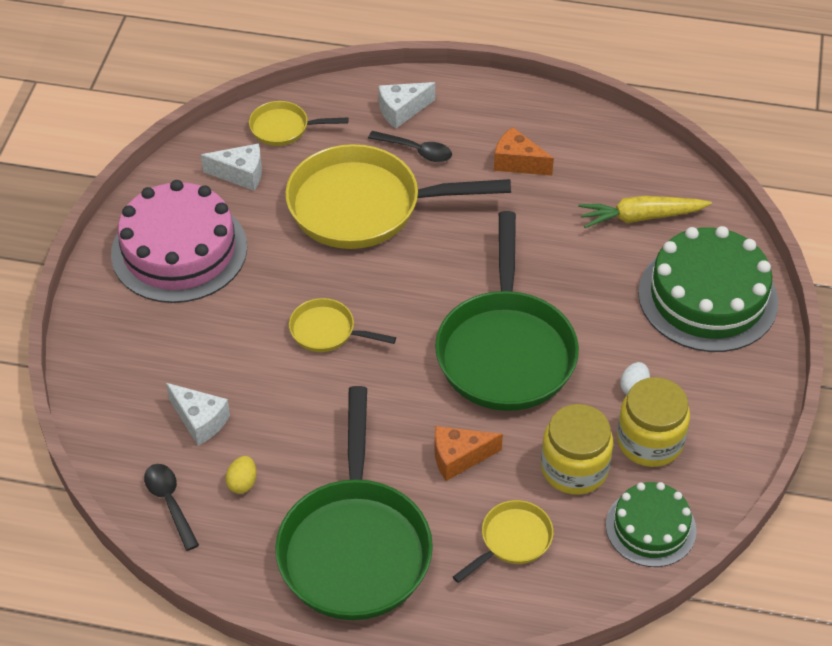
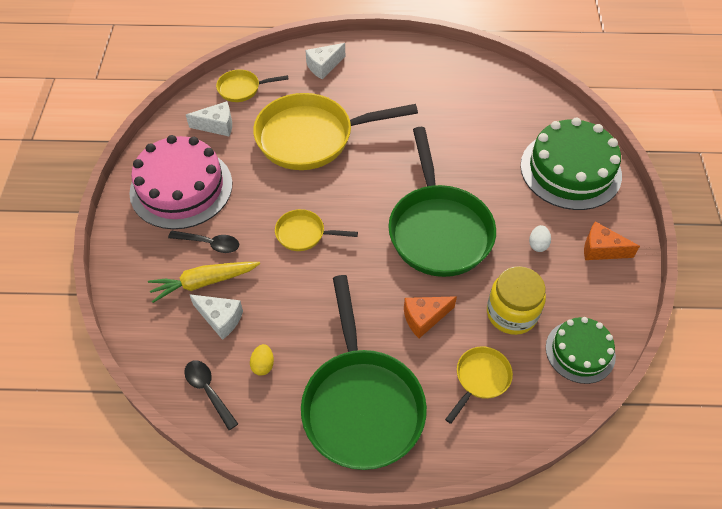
camera: 10 degrees left, 5 degrees up
(416, 151) = (340, 93): black spoon -> black spoon (209, 243)
(517, 163) = (413, 92): orange cheese -> orange cheese (601, 250)
(641, 217) = (508, 119): yellow carrot -> yellow carrot (204, 282)
(649, 441) = (560, 283): yellow jar -> none

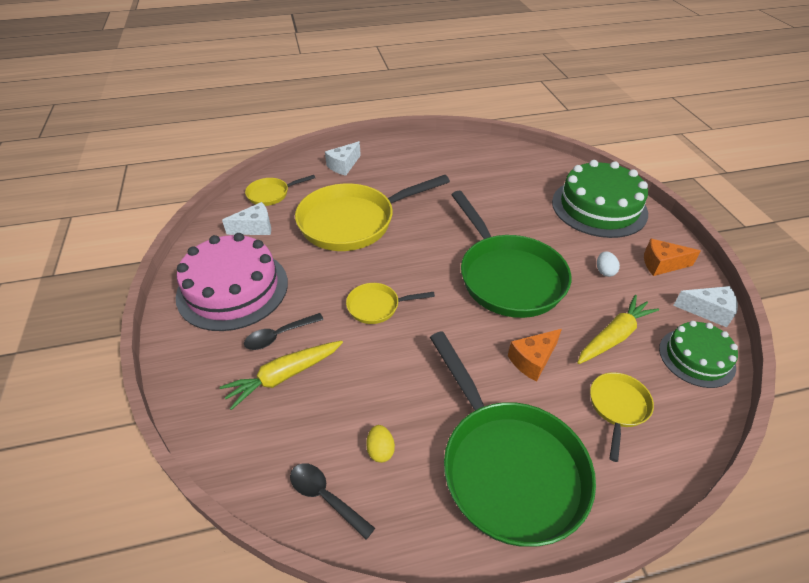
camera: 15 degrees left, 10 degrees down
(209, 243) = (279, 336): black spoon -> black spoon turned 150 degrees clockwise
(220, 319) = (315, 410): white cheese -> white cheese (708, 311)
(511, 313) = (614, 336): yellow jar -> yellow carrot

